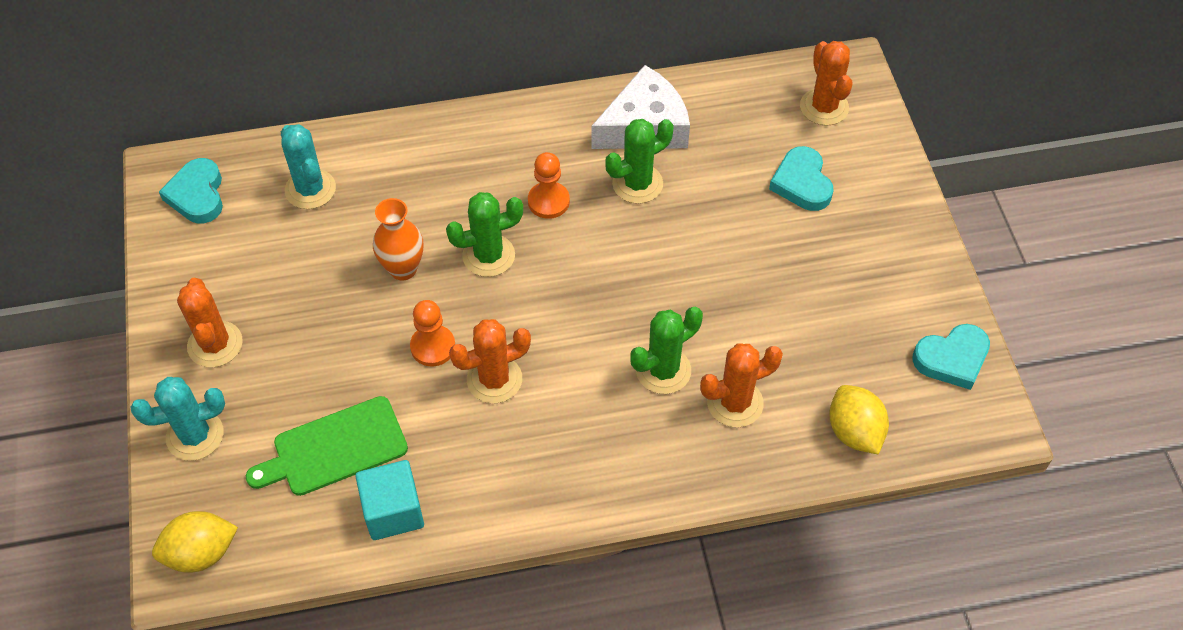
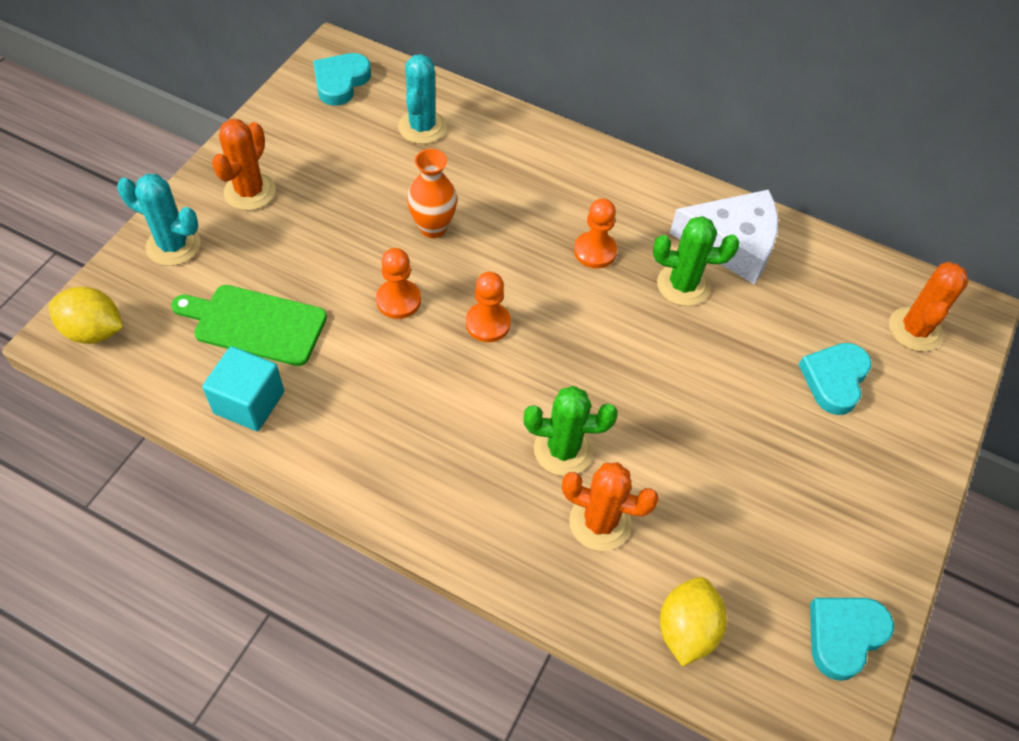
camera: 35 degrees right, 0 degrees up
(488, 255) = (507, 261): green cactus -> none
(494, 379) = (420, 358): orange cactus -> none
(520, 315) = (488, 323): none -> orange pawn
(952, 359) = (844, 636): turquoise heart -> turquoise heart turned 120 degrees clockwise

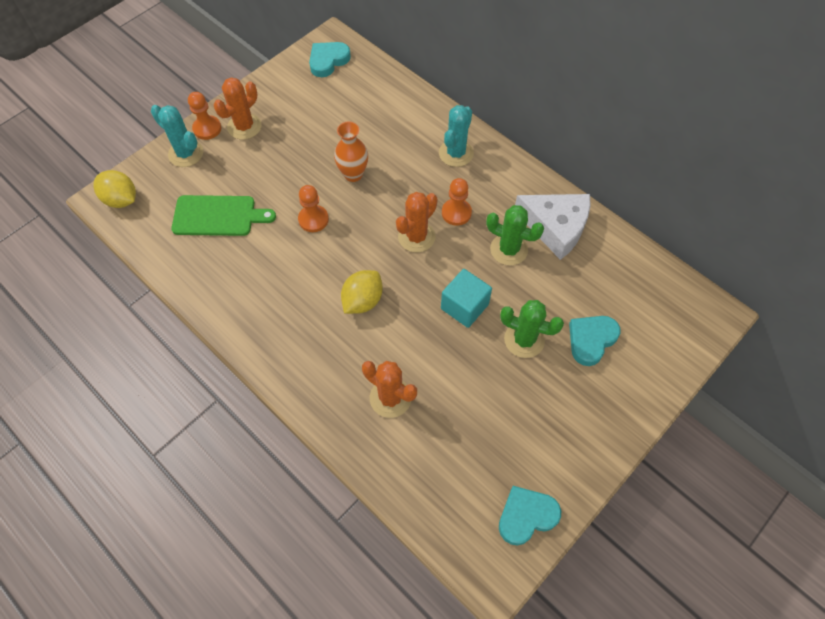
camera: 20 degrees right, 5 degrees up
(249, 402) = (198, 266): turquoise cube -> turquoise cube (464, 306)
(255, 324) = (218, 216): green cutting board -> green cutting board turned 150 degrees clockwise
(422, 127) = (371, 102): turquoise cactus -> turquoise cactus (456, 153)
(488, 323) = (366, 247): orange pawn -> orange pawn (207, 128)
(563, 450) = (384, 344): green cactus -> green cactus (524, 340)
(686, 630) = (421, 483): yellow lemon -> yellow lemon (362, 301)
(915, 329) = (666, 318): orange cactus -> orange cactus (416, 237)

